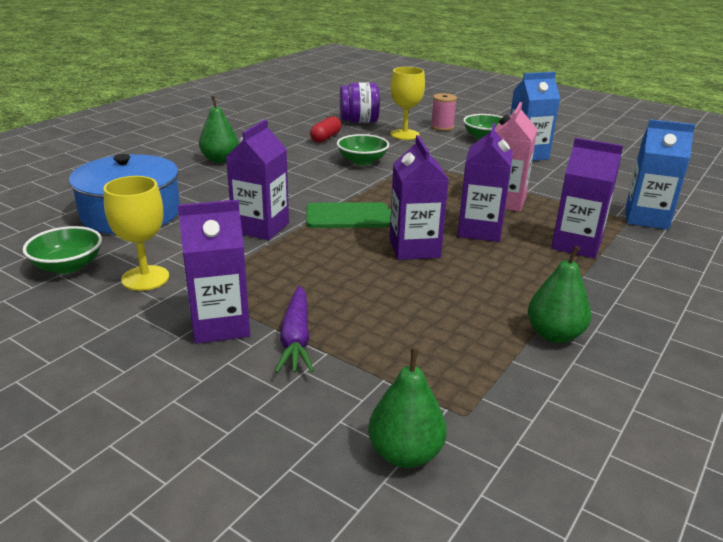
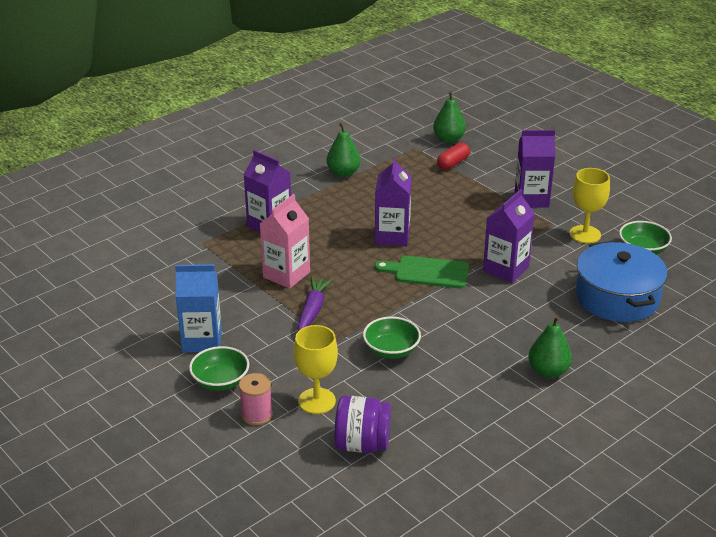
camera: 165 degrees left, 5 degrees up
(296, 338) = (488, 187): purple carrot -> purple carrot (312, 311)
(325, 138) = (419, 405): red capsule -> red capsule (453, 163)
(480, 230) = (332, 246): purple carton -> none
(646, 218) = (185, 242): blue carton -> none

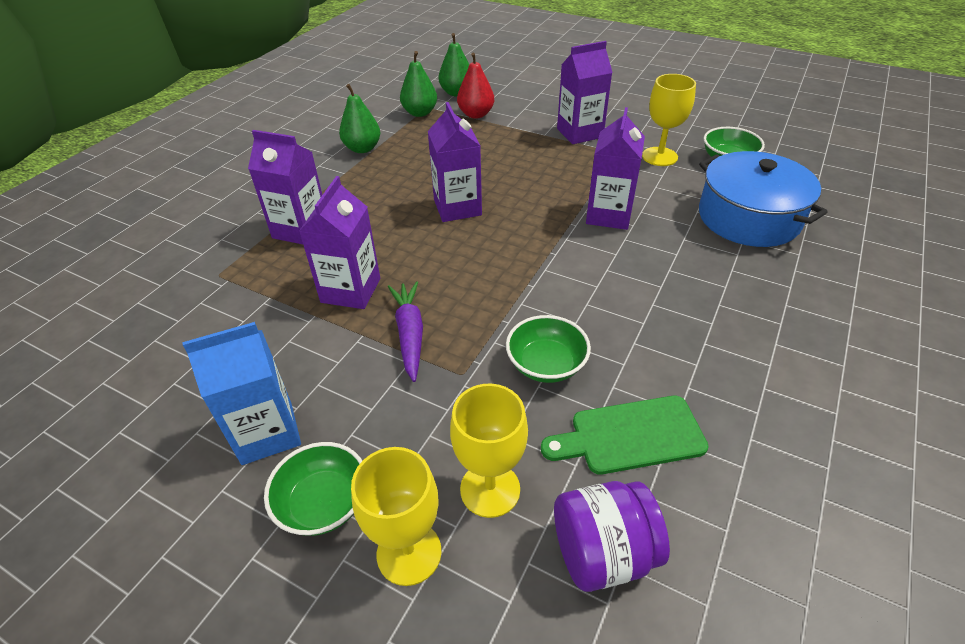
camera: 20 degrees left, 10 degrees up
(257, 415) = (409, 553): pink spool -> yellow goblet
(286, 274) = (351, 290): pink carton -> purple carton
(427, 272) = (524, 241): green cutting board -> green cutting board (630, 436)
(453, 163) = (476, 114): red capsule -> red pear
(548, 371) = (755, 335): green pear -> green pear (420, 113)

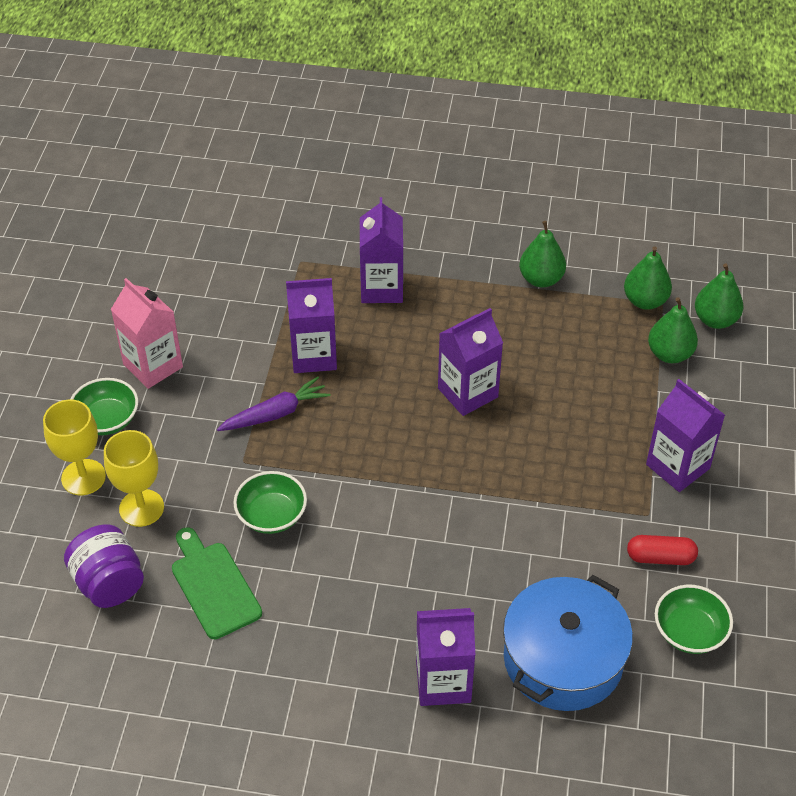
camera: 70 degrees right, 5 degrees up
(267, 432) = (153, 366): blue carton -> pink carton
(476, 114) = (669, 354): red pear -> green pear
(609, 215) = (510, 525): purple carton -> purple carton (443, 681)
(659, 156) = (660, 557): yellow goblet -> red capsule

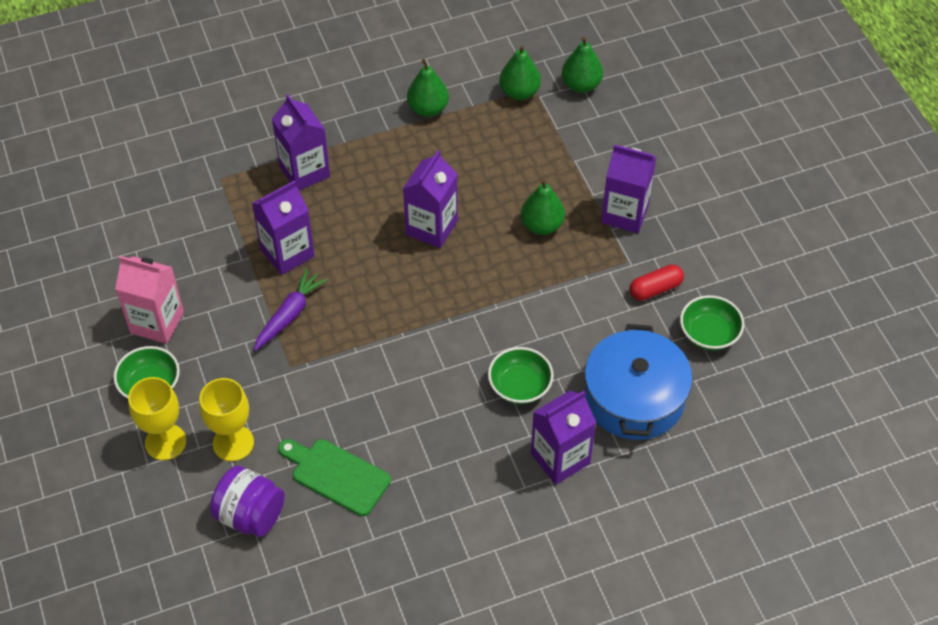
camera: 30 degrees left, 5 degrees up
(271, 515) = (344, 398): green bowl -> green bowl (520, 386)
(669, 354) = (564, 127): green pear -> green pear (542, 225)

